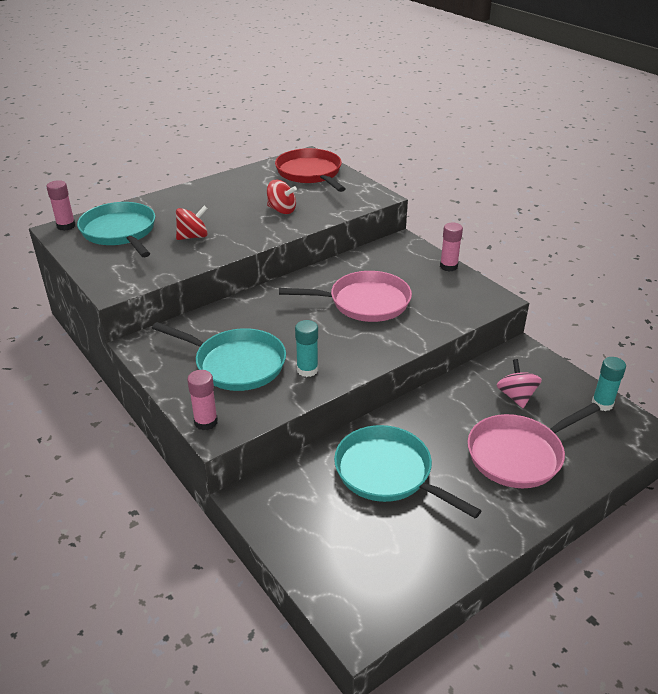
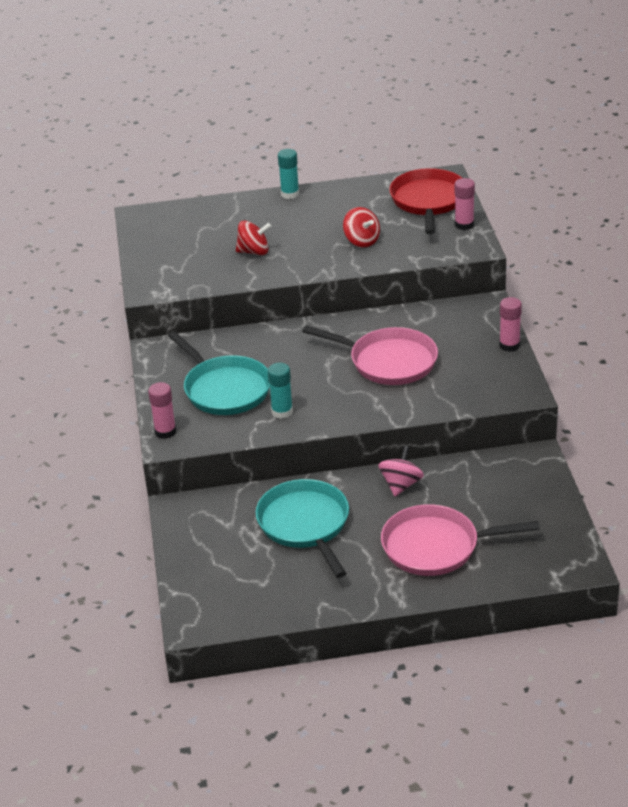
camera: 30 degrees right, 0 degrees up
(66, 226) = (148, 212): pink glue stick -> pink glue stick (464, 225)
(120, 232) = (191, 230): turquoise pan -> none
(516, 396) = (484, 497): pink spinning top -> pink spinning top (401, 485)
(602, 404) = (564, 529): turquoise glue stick -> turquoise glue stick (290, 194)

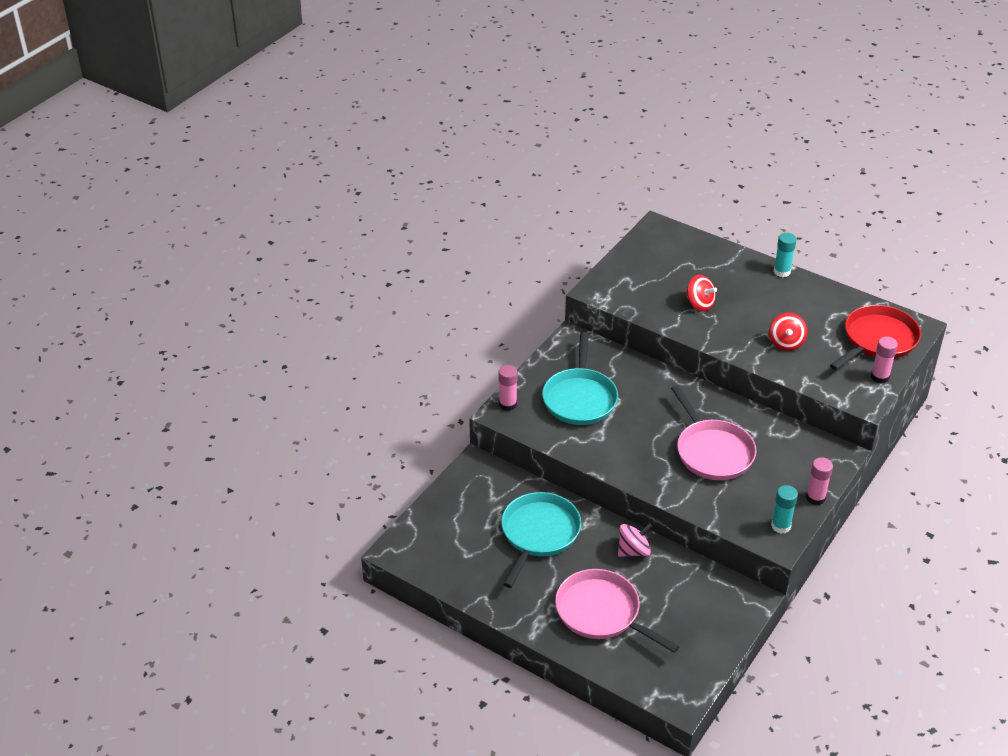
camera: 40 degrees right, 5 degrees up
(282, 412) = (596, 440): turquoise glue stick -> turquoise glue stick (781, 526)

